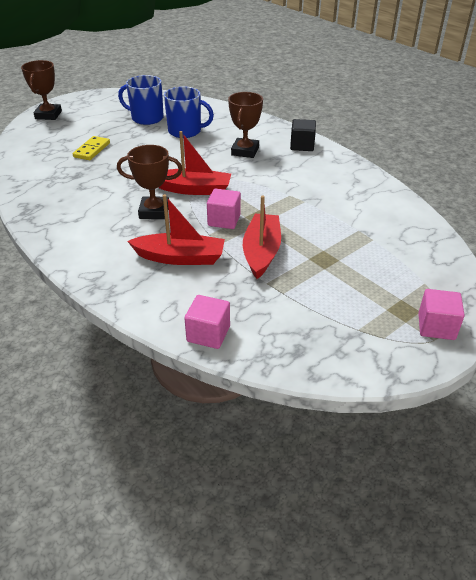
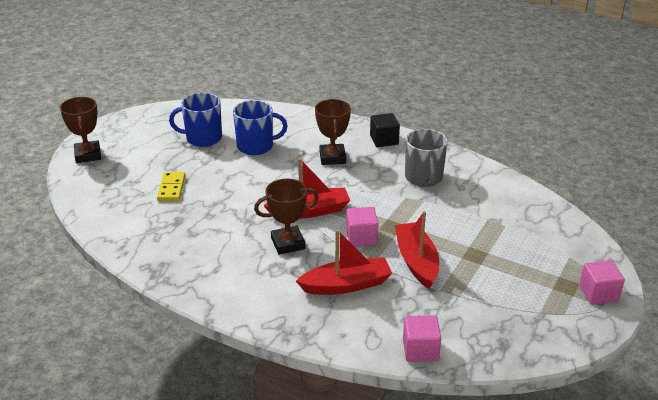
camera: 20 degrees left, 5 degrees down
(318, 182) = (424, 178): none -> grey mug

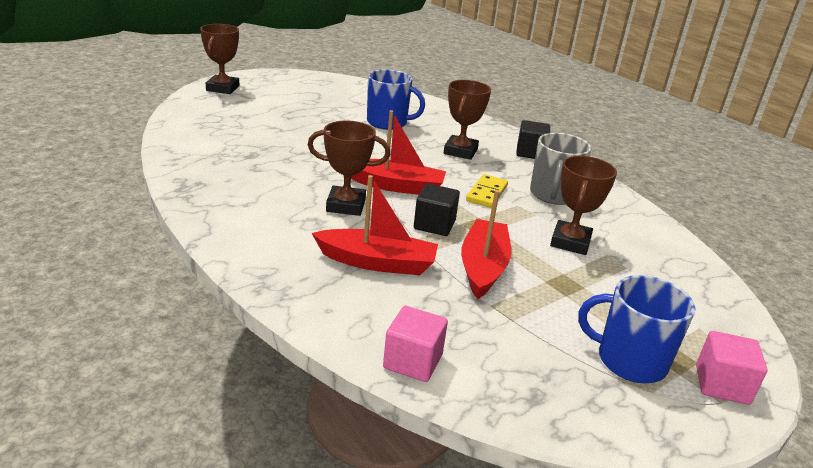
camera: 20 degrees right, 5 degrees down
(171, 188) = (272, 130): yellow domino -> yellow domino (487, 193)
(203, 138) = (341, 104): blue mug -> blue mug (629, 361)
(361, 237) = (434, 225): pink cube -> black cube
(459, 218) = (570, 242): none -> brown trophy

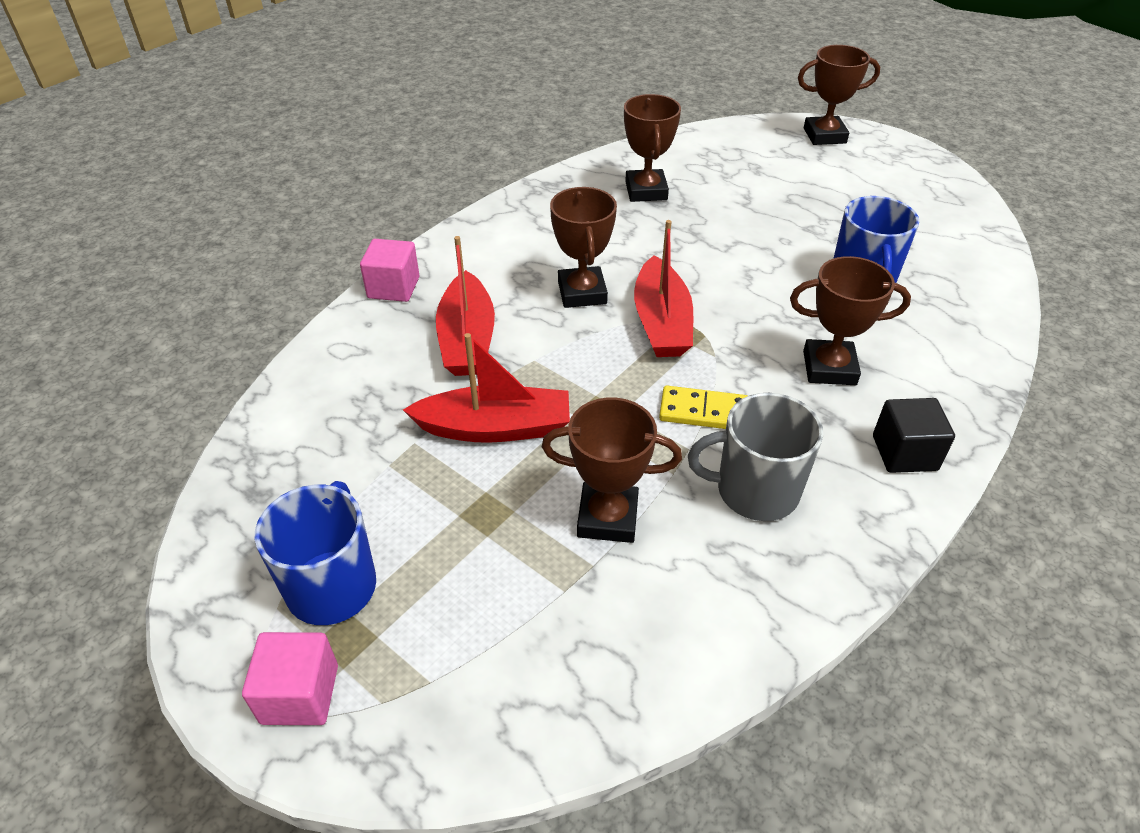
camera: 80 degrees right, 15 degrees up
(232, 155) = (646, 191): none -> brown trophy
(413, 361) = (298, 393): pink cube -> pink cube (393, 287)
(434, 225) = (578, 371): black cube -> none

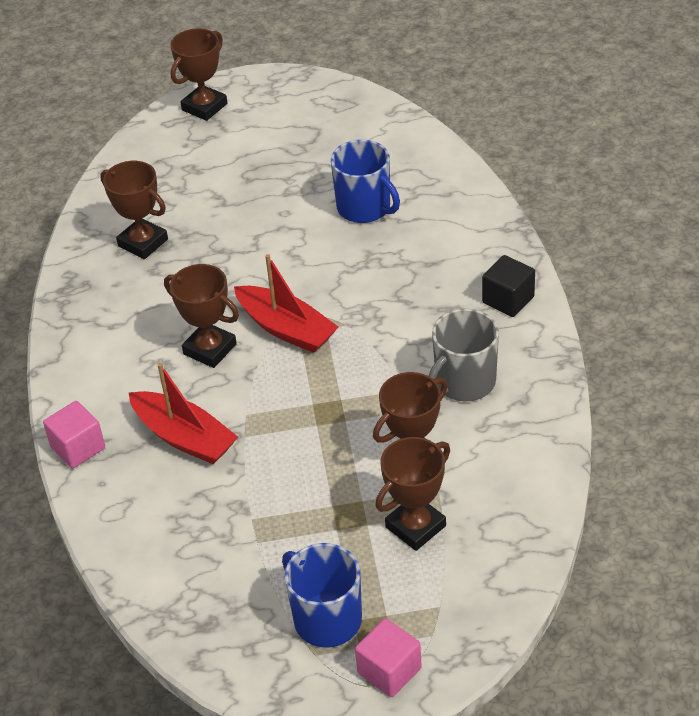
camera: 45 degrees left, 0 degrees up
(495, 428) = (284, 470): red boat -> none
(703, 412) = (383, 363): yellow domino -> none
(829, 368) = (415, 281): brown trophy -> brown trophy (415, 526)

